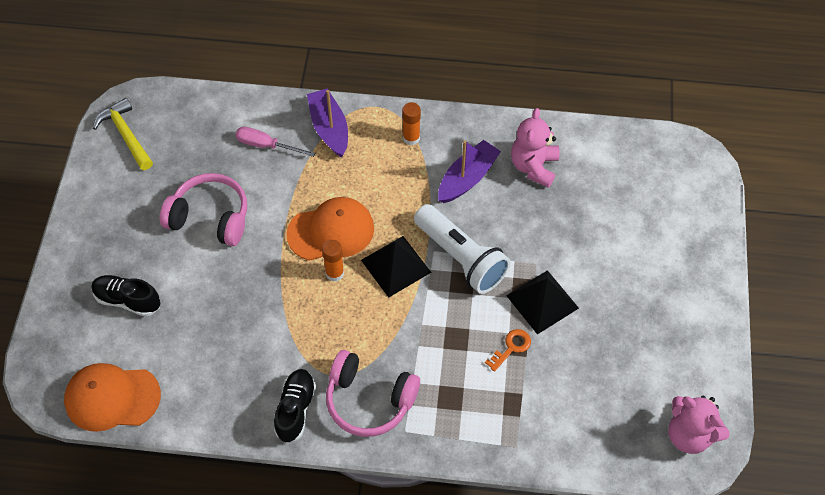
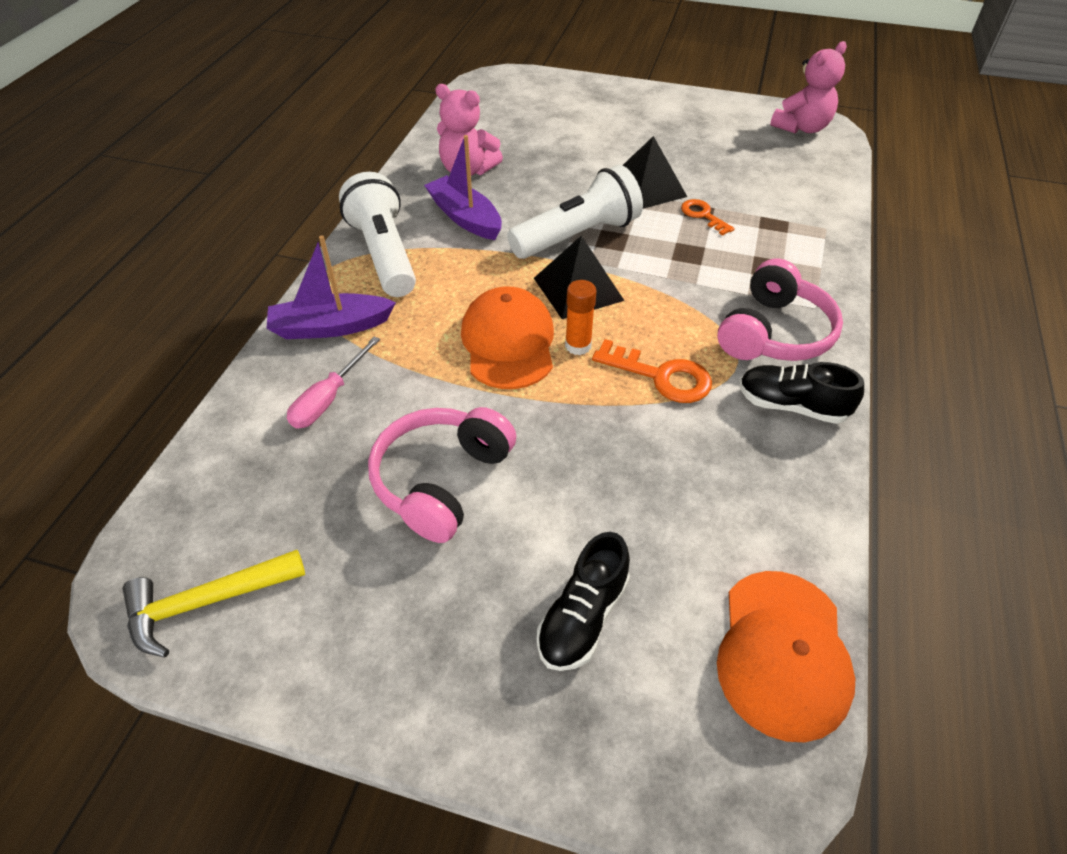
camera: 80 degrees left, 10 degrees down
(312, 326) = (661, 376): none -> orange key
(411, 138) = (384, 254): orange glue stick -> white flashlight

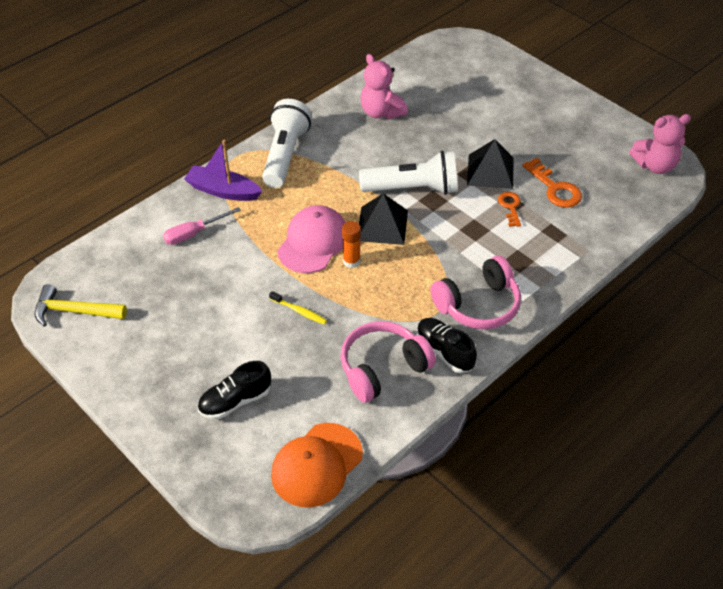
camera: 30 degrees right, 0 degrees up
(441, 481) = (219, 304): pink headphones -> pink headphones (383, 368)
(465, 217) = (352, 148): purple boat -> none
(508, 342) = (313, 242): orange cap -> pink cap
(565, 439) = (299, 311): none -> yellow toothbrush
(661, 376) = (383, 300): orange key -> orange key (555, 188)

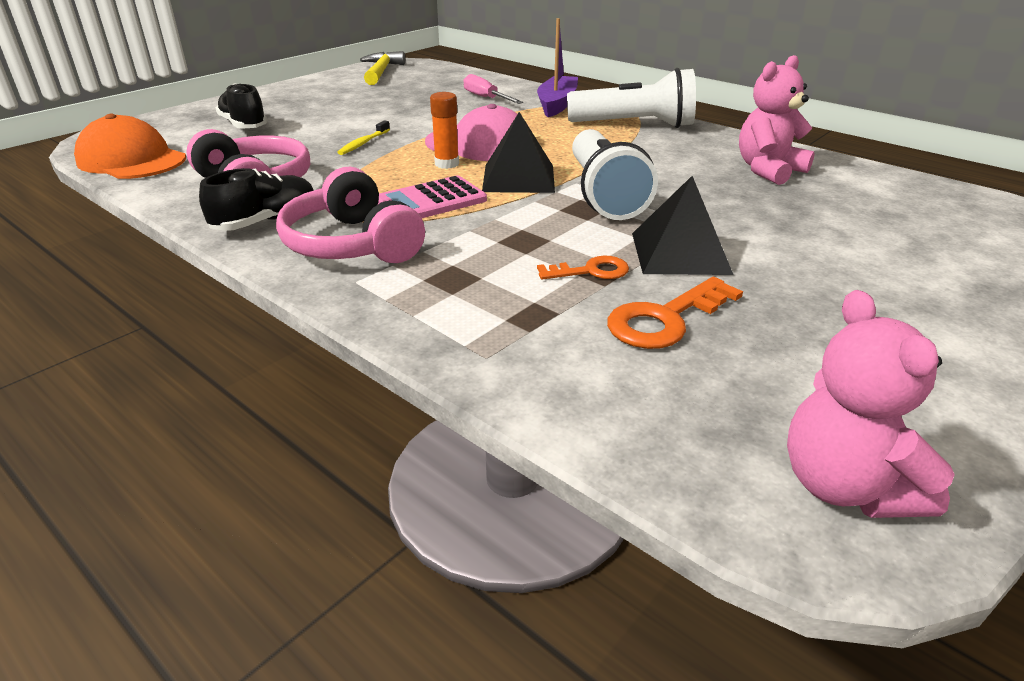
camera: 85 degrees right, 15 degrees down
(417, 269) = (431, 201): none -> pink calculator

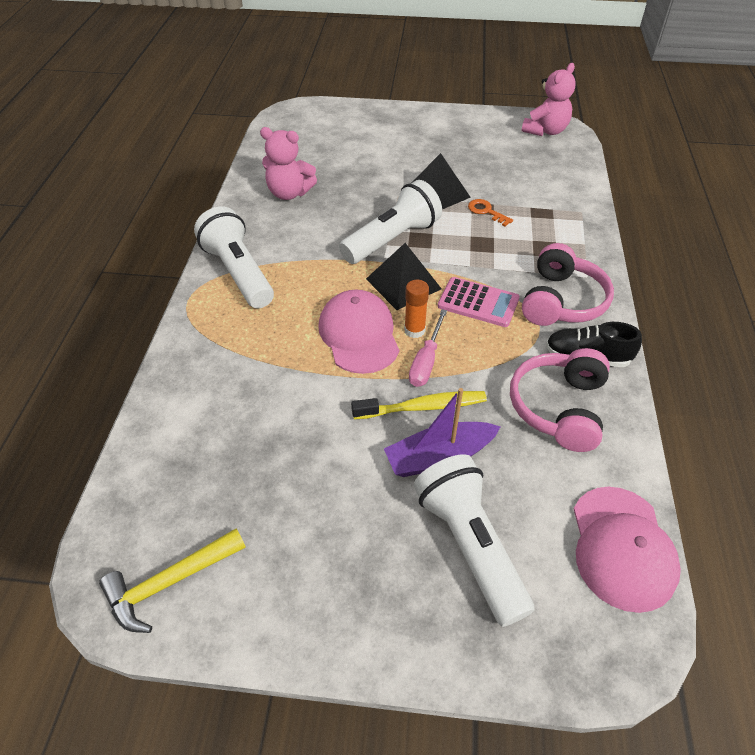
camera: 125 degrees left, 15 degrees up
(132, 160) = (622, 547): orange cap -> pink cap
(244, 125) = (470, 545): black shoe -> white flashlight
(363, 143) = (423, 407): yellow toothbrush -> yellow toothbrush, size x1.64
(486, 98) = (225, 400): pink screwdriver -> pink screwdriver (426, 361)
(557, 104) = (210, 340): purple boat -> purple boat (439, 457)
(665, 319) = (500, 181): orange key -> none

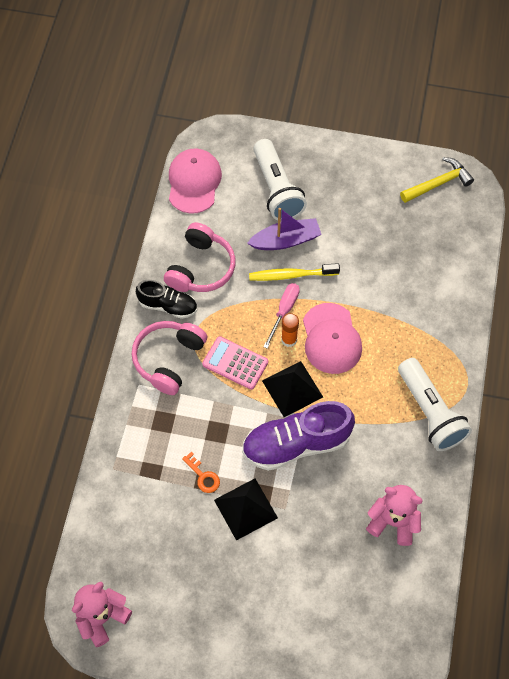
camera: 175 degrees left, 15 degrees up
(392, 239) = (296, 443): white flashlight -> purple shoe

